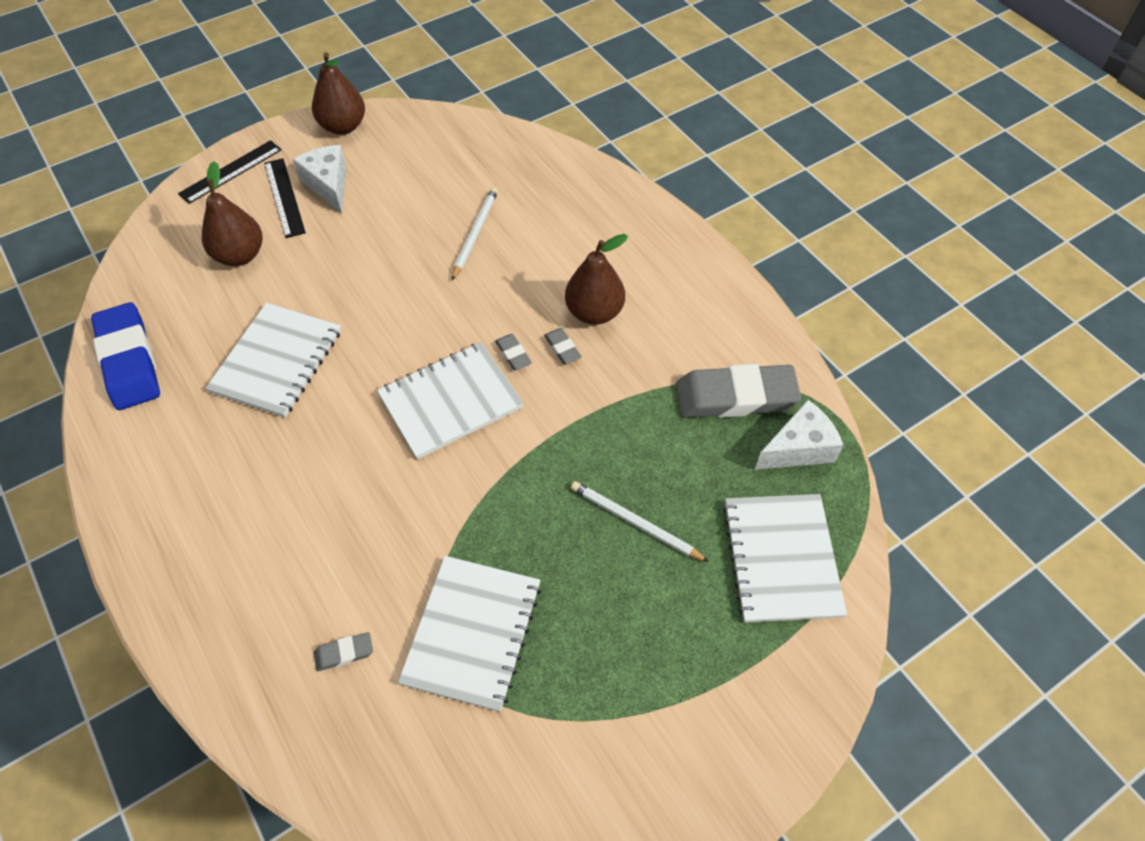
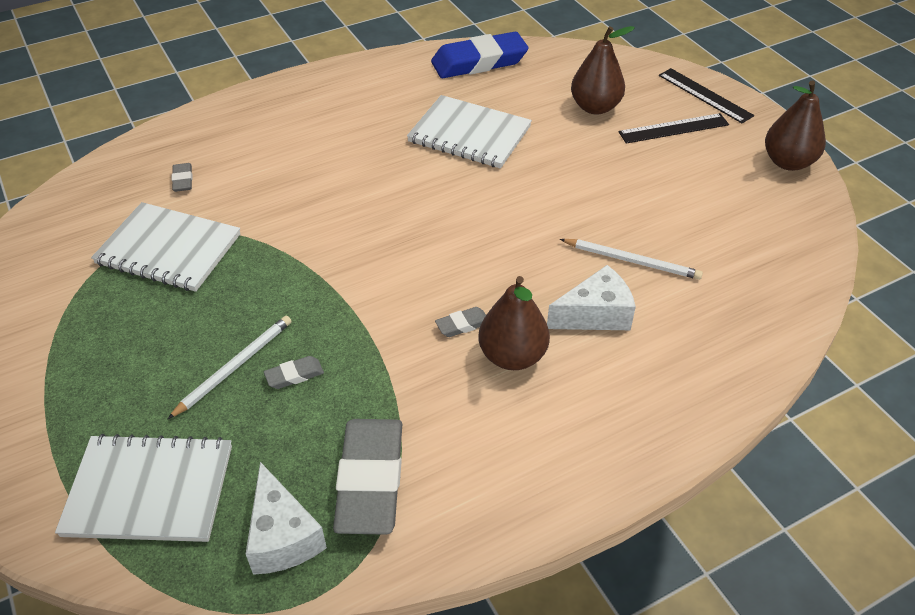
camera: 95 degrees right, 10 degrees down
(328, 185) = (694, 155): white cheese -> white cheese (595, 314)
(450, 401) = (407, 239): white notebook -> none
(513, 354) = (459, 285): grey eraser -> grey eraser (294, 375)

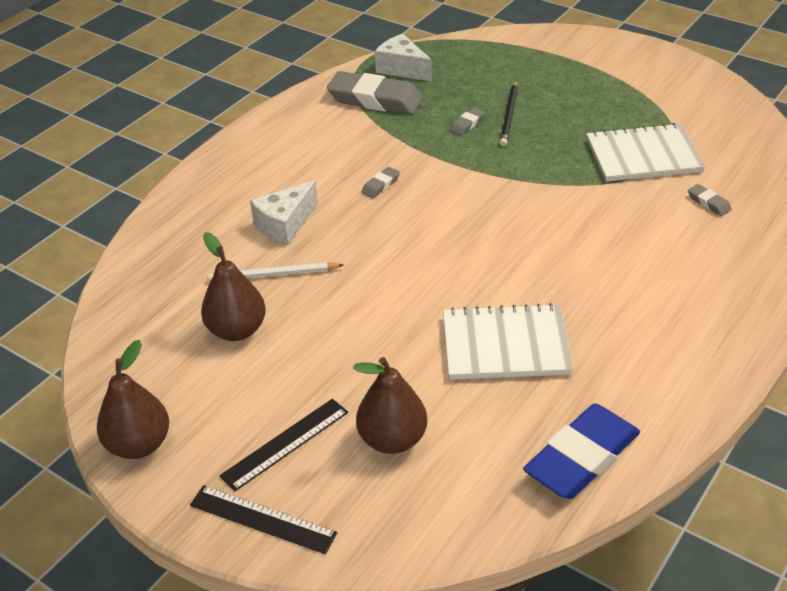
camera: 155 degrees right, 5 degrees down
(149, 490) = (490, 60): white notebook -> none
(235, 367) = (509, 115): white pencil -> black pencil
(370, 480) = (375, 99): grey eraser -> grey eraser turned 45 degrees counterclockwise
(512, 356) = (332, 180): brown pear -> brown pear (237, 330)

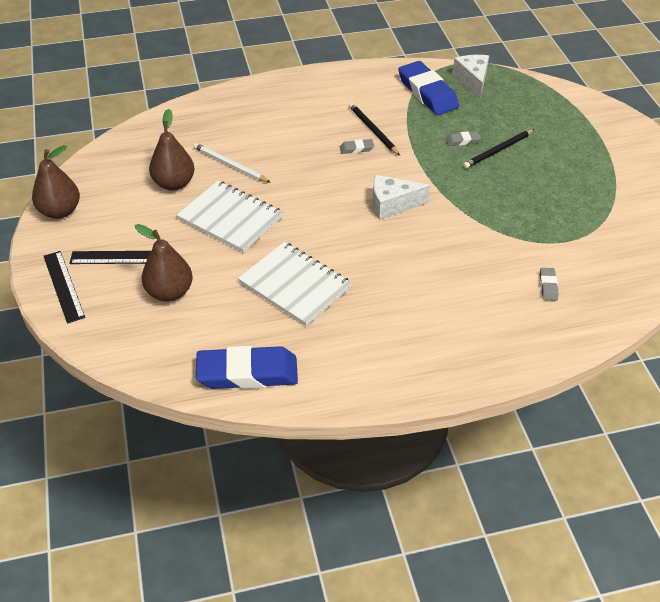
camera: 40 degrees right, 5 degrees up
(285, 224) = (273, 140): white cheese -> white cheese (392, 205)
(372, 160) = (373, 130): none -> black pencil
(375, 99) = (427, 93): grey eraser -> blue eraser
(643, 155) = (550, 229): white notebook -> white notebook (230, 218)

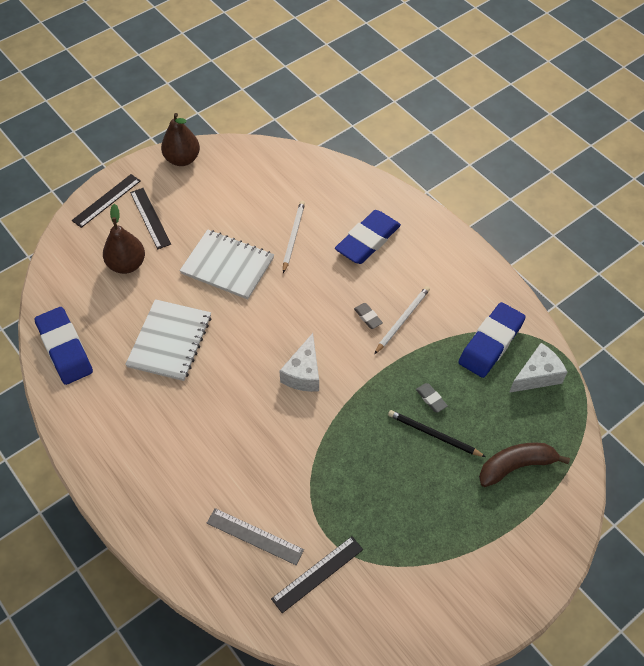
camera: 65 degrees right, 10 degrees up
(174, 184) = (250, 211): brown pear -> none
(230, 218) = (227, 265): white notebook -> white notebook turned 75 degrees counterclockwise
(272, 122) = (367, 240): none -> blue eraser
(373, 130) = (402, 320): black pencil -> white pencil
(392, 205) = (303, 373): white cheese -> white cheese turned 135 degrees counterclockwise
(548, 119) = (516, 466): none -> brown banana
(548, 286) = (254, 536): grey eraser -> grey ruler
(601, 257) = (317, 574): none -> black ruler

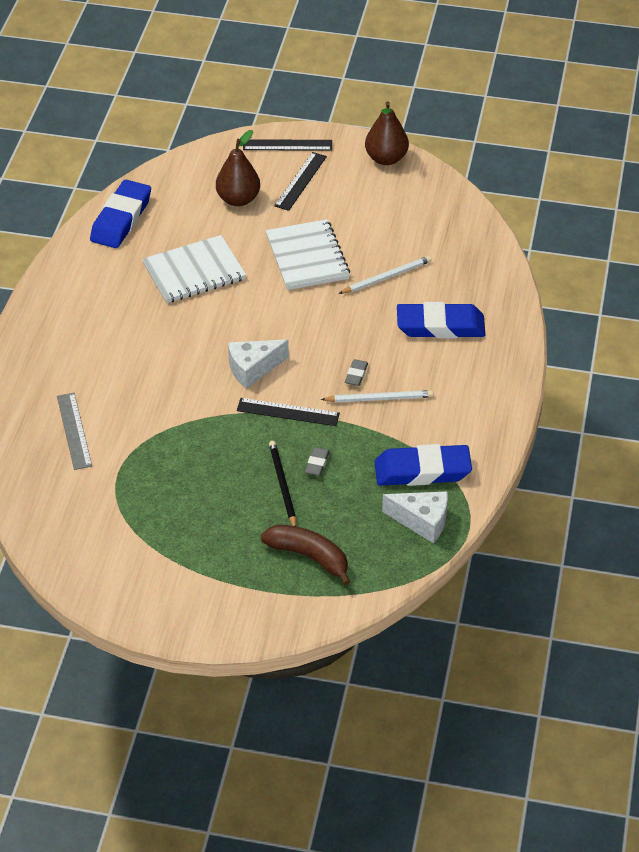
camera: 50 degrees right, 10 degrees down
(317, 574) = (79, 487): black ruler -> black ruler (288, 412)

